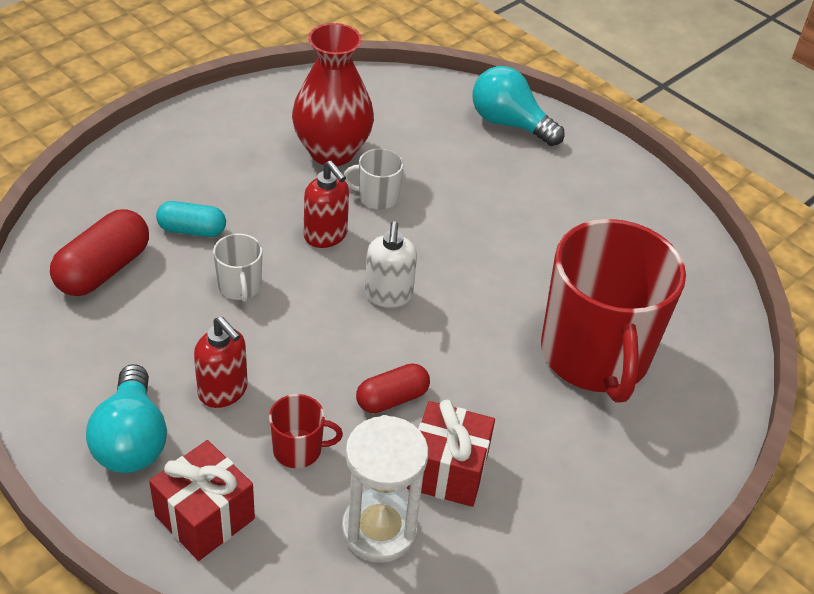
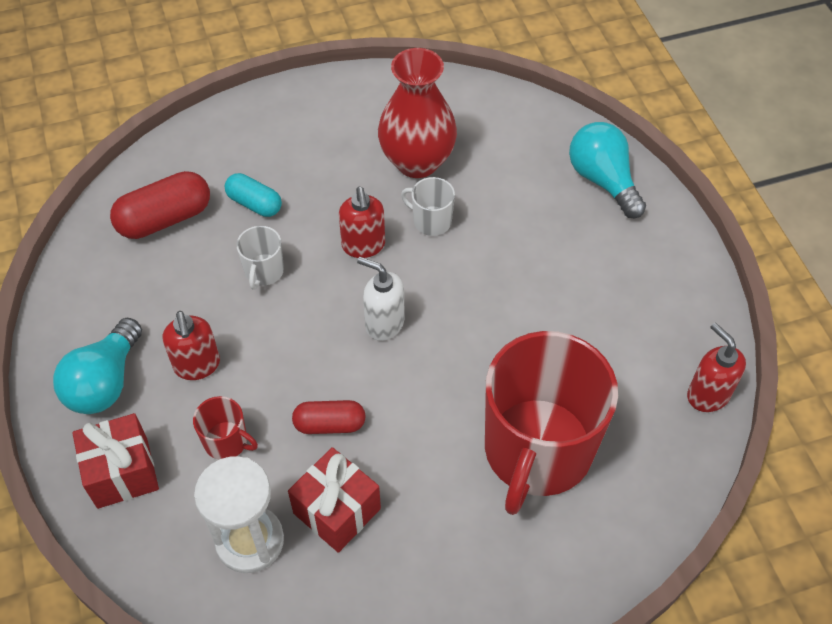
camera: 30 degrees right, 10 degrees up
(388, 295) = (384, 323): white soap dispenser -> white soap dispenser turned 90 degrees clockwise
(704, 264) = (707, 395): none -> red soap dispenser

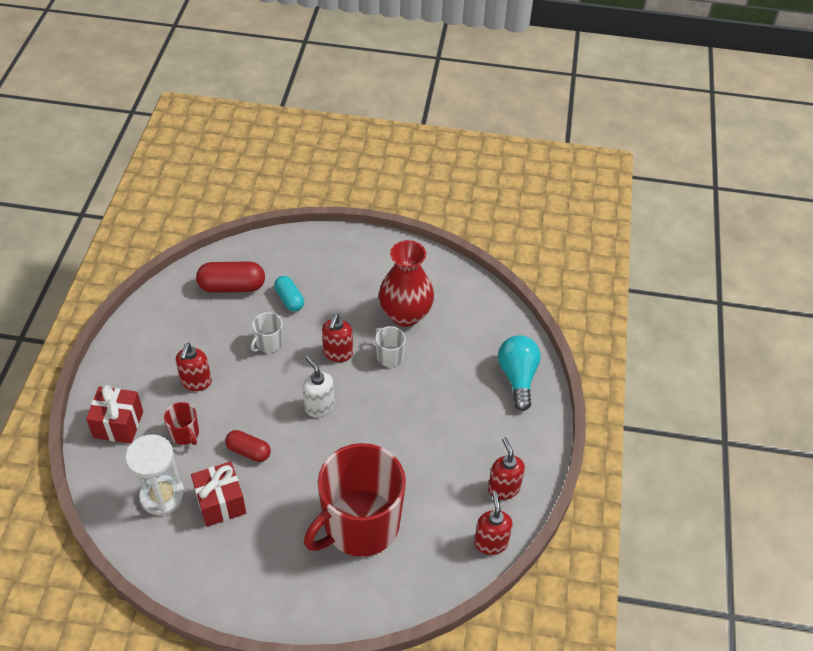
camera: 25 degrees right, 5 degrees down
(105, 382) = (140, 368): turquoise light bulb -> none
(677, 321) = (503, 488): none -> red soap dispenser

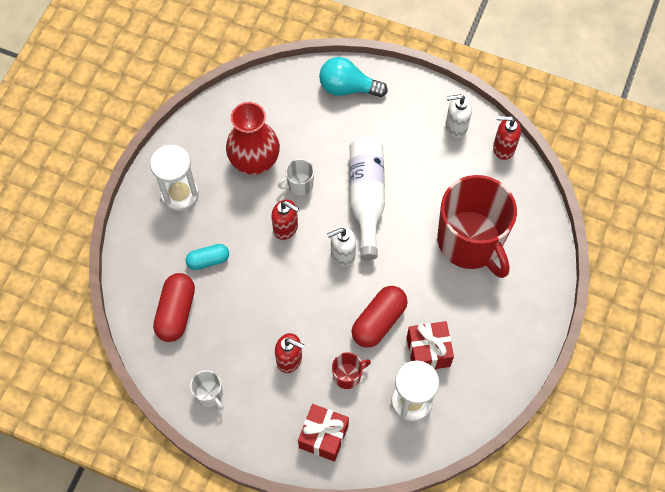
camera: 75 degrees left, 15 degrees up
(248, 451) = (378, 321): red capsule -> red capsule, size x1.57
(269, 343) = (258, 287): white mug -> white mug (209, 394)
(354, 265) = (180, 194): none -> white hourglass
(389, 416) = (366, 198): none -> white bottle
(503, 488) = (455, 126): red soap dispenser -> white soap dispenser

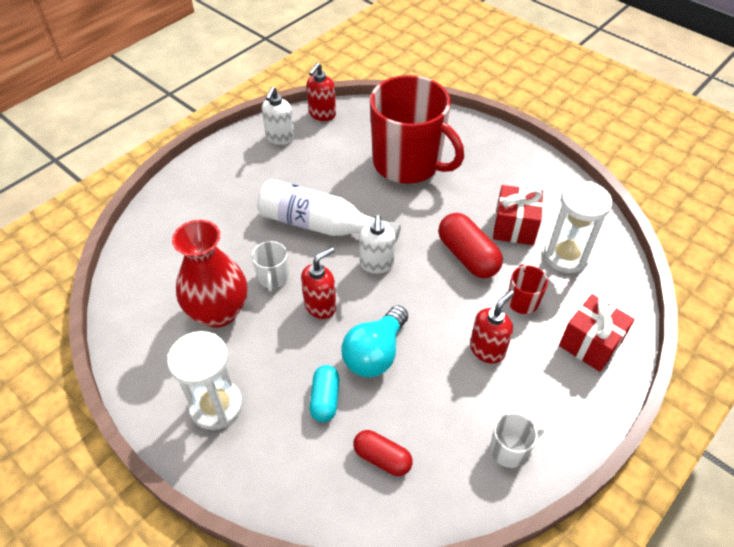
camera: 70 degrees left, 15 degrees down
(176, 312) = (382, 458): red capsule -> red capsule, size x0.64
(347, 88) = (182, 203): turquoise light bulb -> turquoise light bulb (375, 353)
(470, 242) = (408, 163): red mug -> red mug turned 45 degrees clockwise

